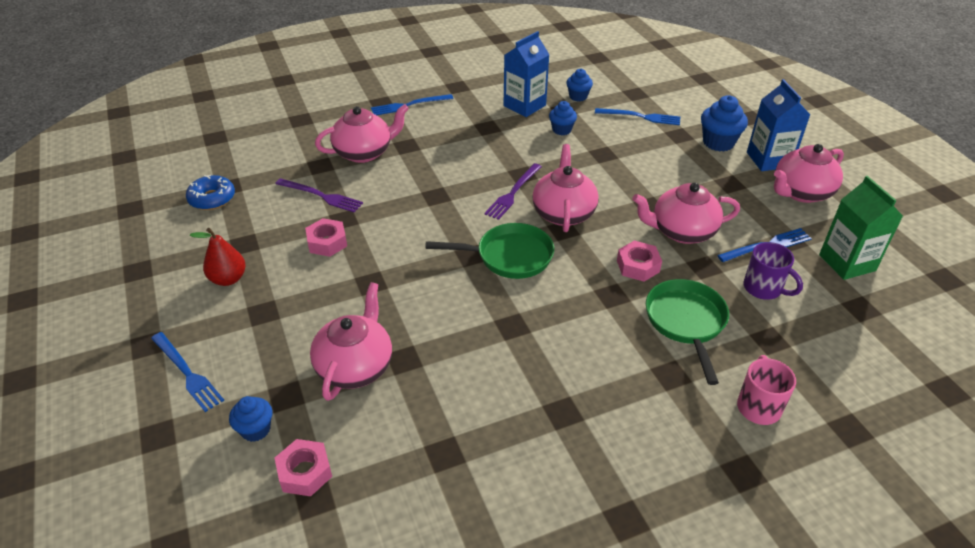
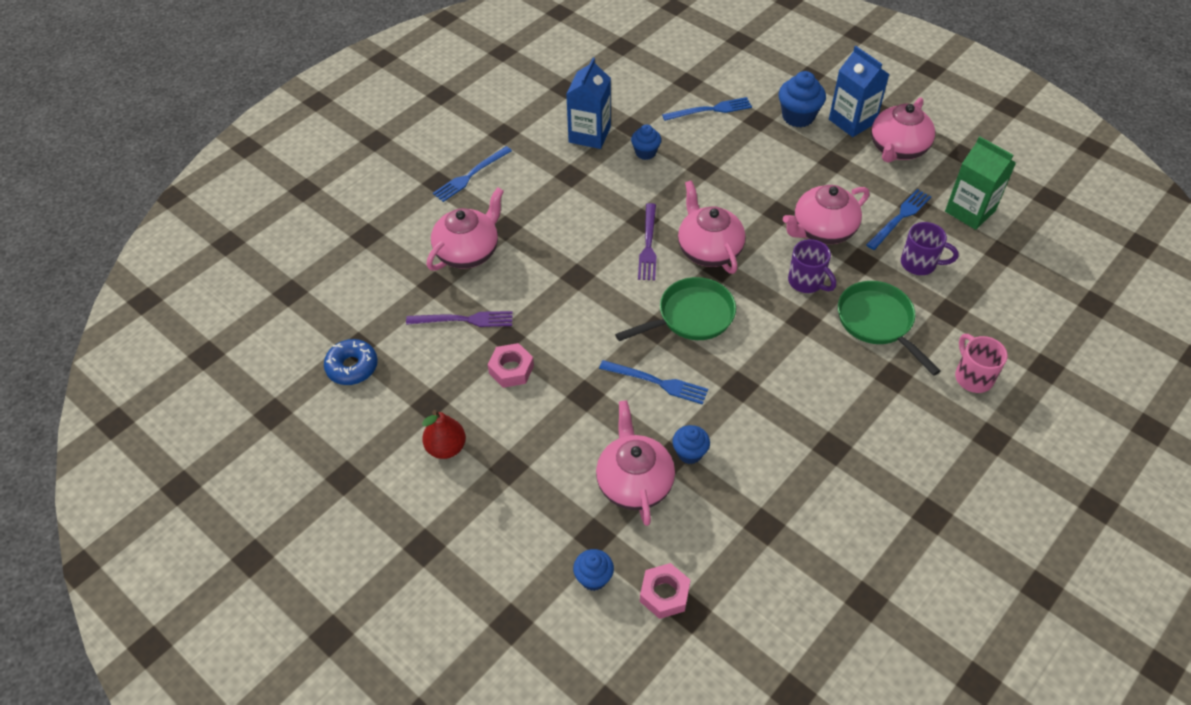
camera: 25 degrees left, 10 degrees up
(187, 373) = (488, 556): blue fork -> blue fork (657, 382)
(578, 96) = (635, 105): blue cupcake -> blue cupcake (689, 453)
(638, 266) = (807, 282): pink nut -> purple mug

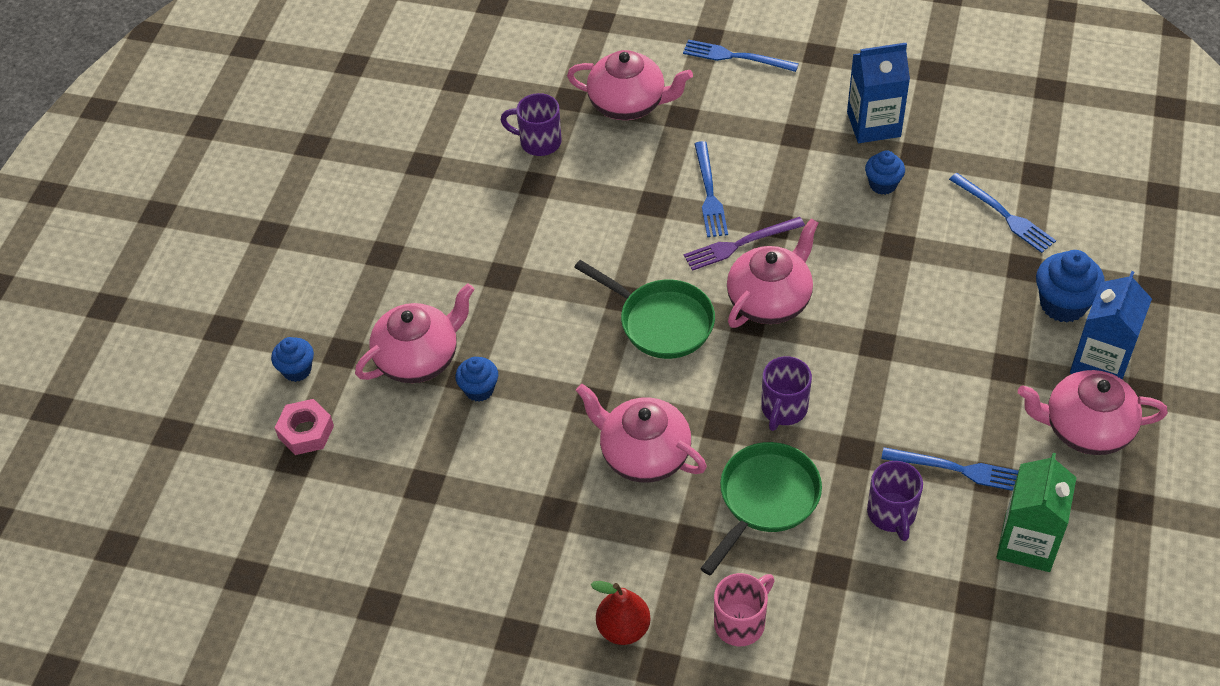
camera: 65 degrees right, 0 degrees up
(352, 367) = (433, 90): blue donut -> none
(446, 448) = (381, 199): red pear -> red pear (623, 628)
(464, 320) = (538, 142): purple fork -> purple mug
(511, 369) = (499, 205): pink nut -> none
(657, 382) = (553, 327): blue fork -> blue fork (709, 193)
(822, 230) = (878, 397): pink teapot -> pink teapot (643, 454)

